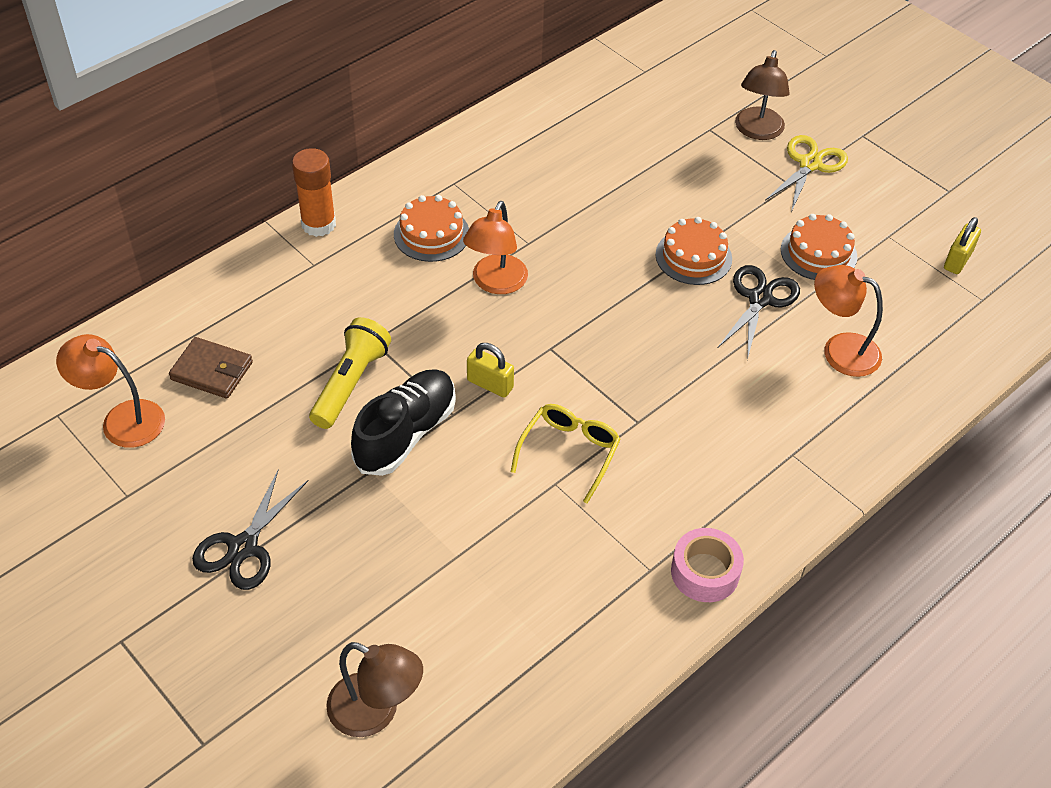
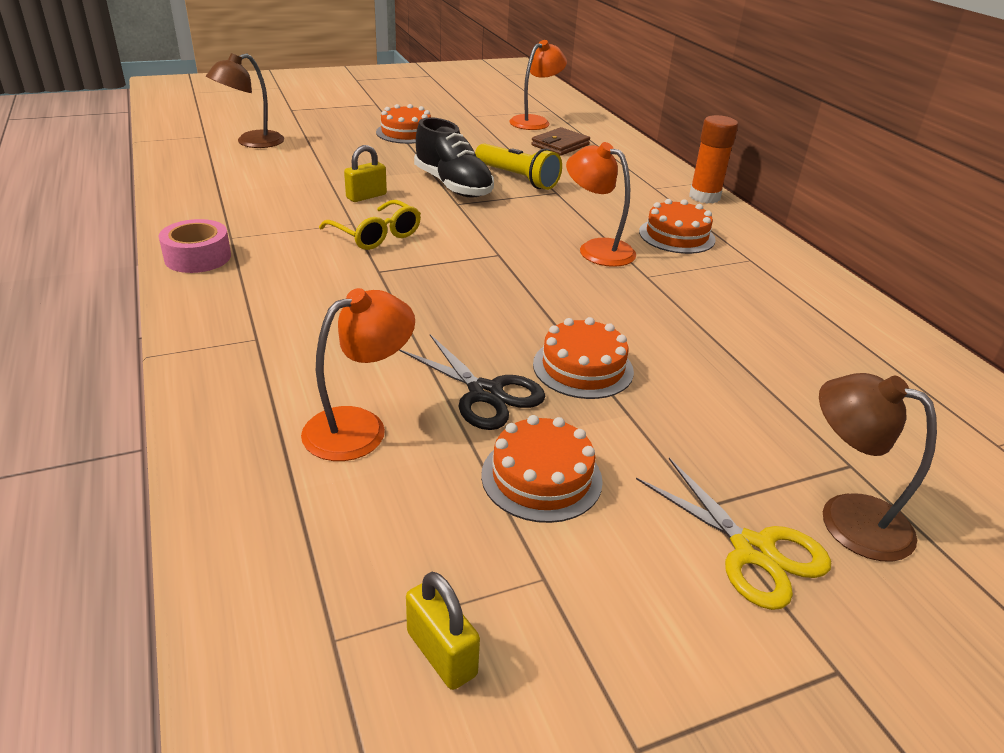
camera: 110 degrees right, 15 degrees down
(243, 547) = (406, 133): black scissors -> orange cake
(490, 384) = (476, 222): yellow padlock -> yellow padlock (366, 196)

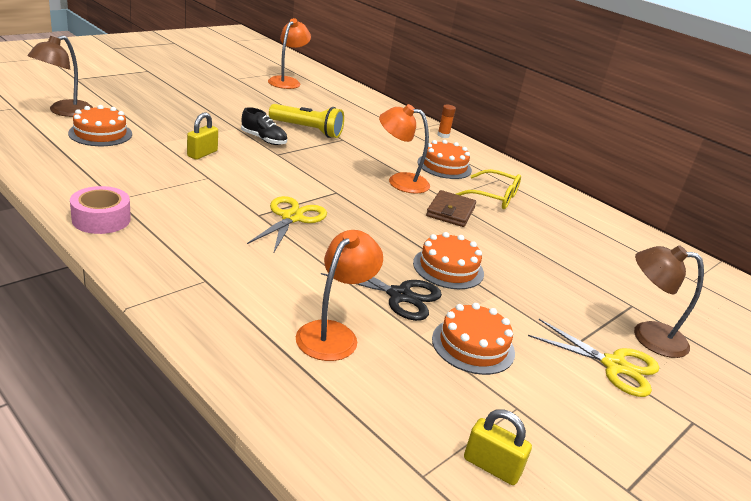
camera: 25 degrees left, 5 degrees down
(376, 235) = (235, 186): yellow glasses -> yellow glasses (494, 197)
(406, 133) = (193, 96): orange cake -> orange cake (100, 133)
(417, 279) = (292, 218): none -> yellow scissors
(453, 186) = (264, 139): black shoe -> black shoe, size x0.60
(560, 145) = (319, 100): brown wallet -> brown wallet (450, 212)
(704, 197) = (443, 135): orange glue stick -> orange glue stick, size x0.54

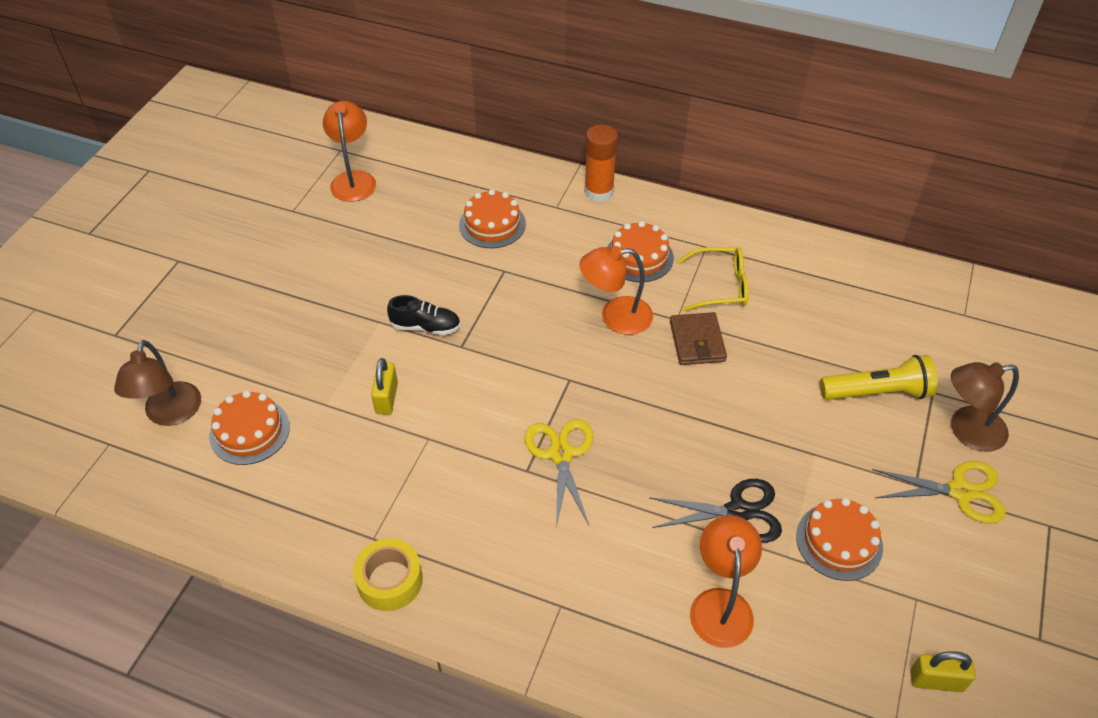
camera: 20 degrees left, 20 degrees up
(101, 219) = (390, 580): pink tape -> yellow tape
(307, 130) = (455, 276): yellow flashlight -> yellow flashlight (877, 392)
(443, 135) = (599, 192): orange glue stick -> orange glue stick, size x1.84
(448, 268) = (752, 440): orange cake -> orange cake (492, 224)

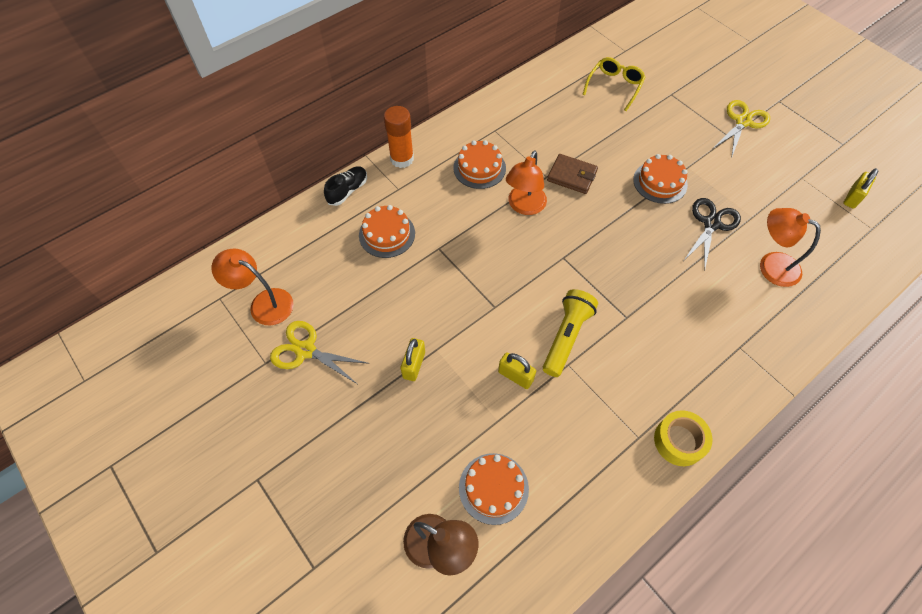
camera: 60 degrees left, 10 degrees up
(351, 312) = (414, 365): none -> yellow padlock
(426, 327) = (461, 321): black shoe -> black shoe (348, 191)
(561, 454) = (623, 292): yellow scissors -> yellow scissors (305, 350)
(720, 286) = (533, 141): yellow glasses -> yellow glasses (614, 86)
(839, 541) = (752, 189): orange cake -> orange cake (660, 182)
(877, 392) = (658, 116): yellow flashlight -> yellow flashlight (566, 337)
(966, 431) = (704, 96): brown lamp -> none

